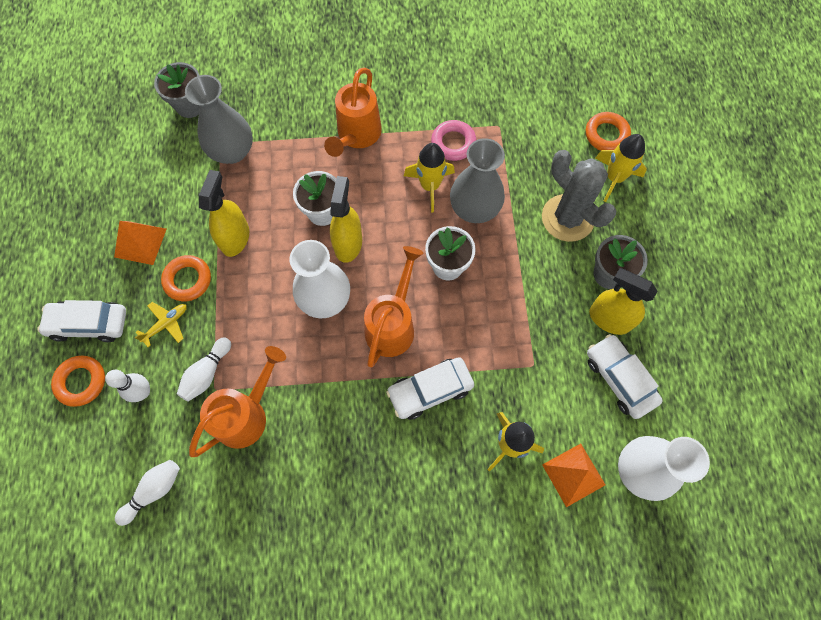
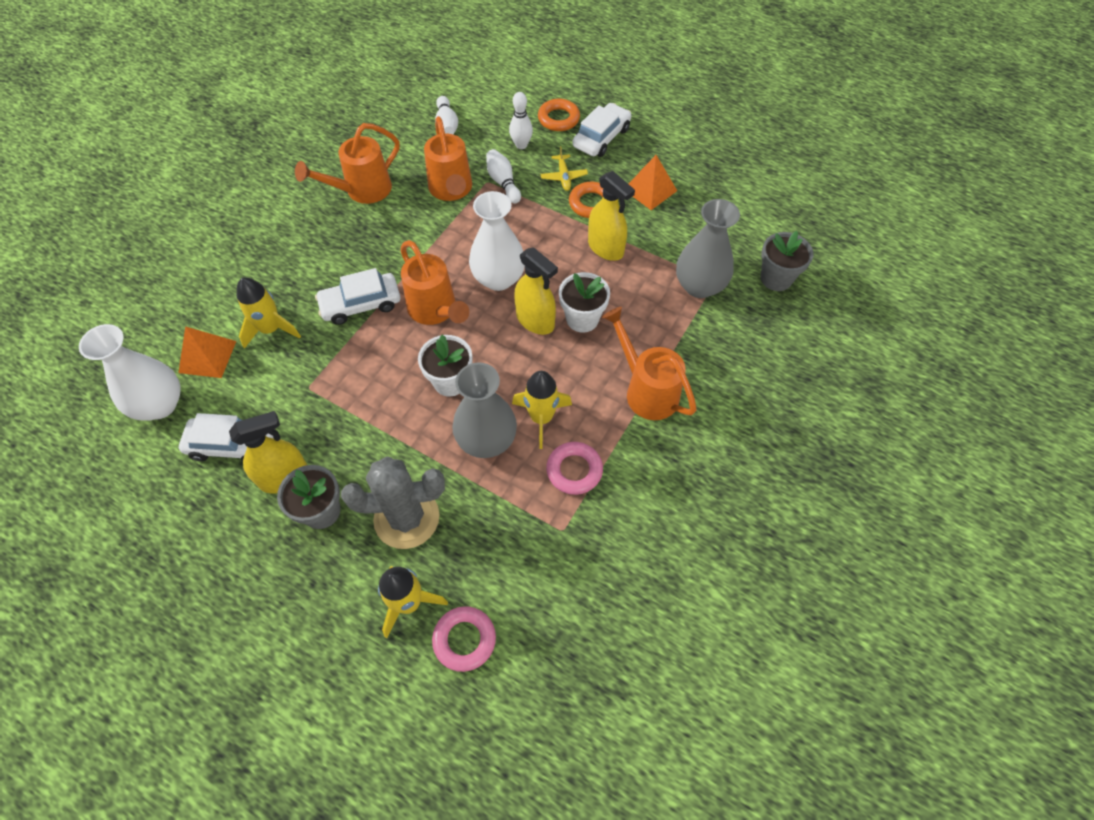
camera: 125 degrees right, 10 degrees down
(302, 502) = (362, 190): none -> orange watering can
(430, 390) = (361, 304): white car -> white car turned 120 degrees counterclockwise
(606, 135) = (464, 640): orange ring -> pink ring

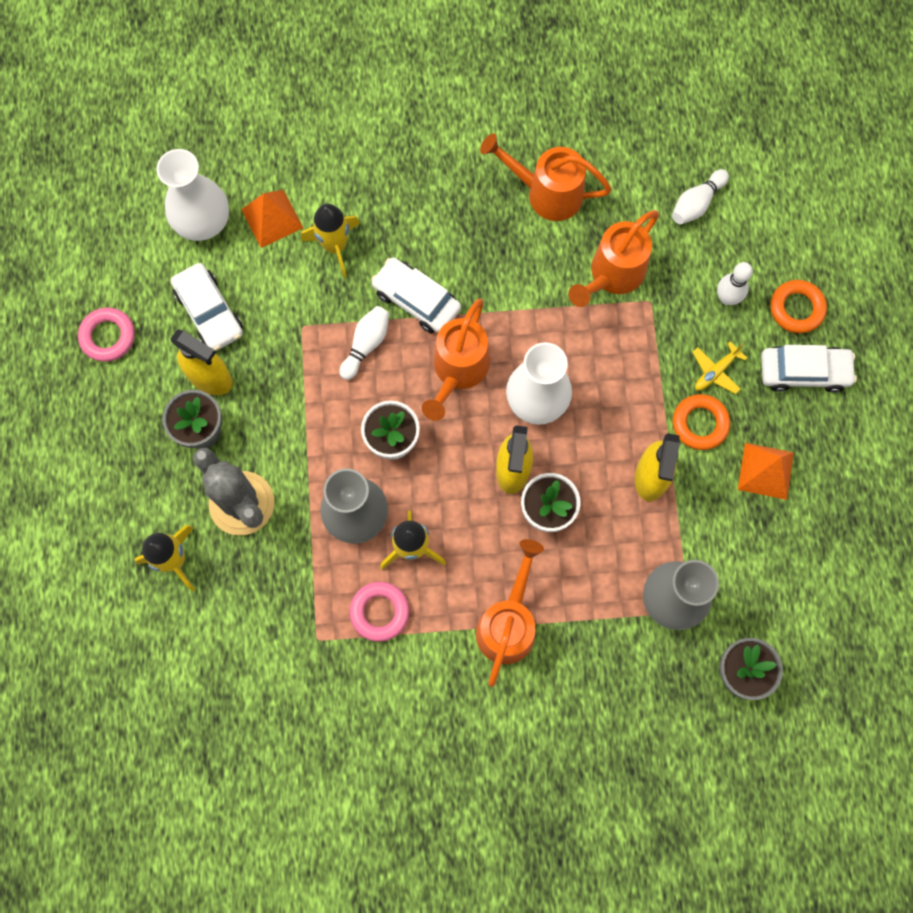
camera: 55 degrees right, 15 degrees up
(464, 640) = (174, 625): pink ring -> pink ring (108, 336)
(503, 182) = (660, 317): white bowling pin -> white bowling pin (366, 344)

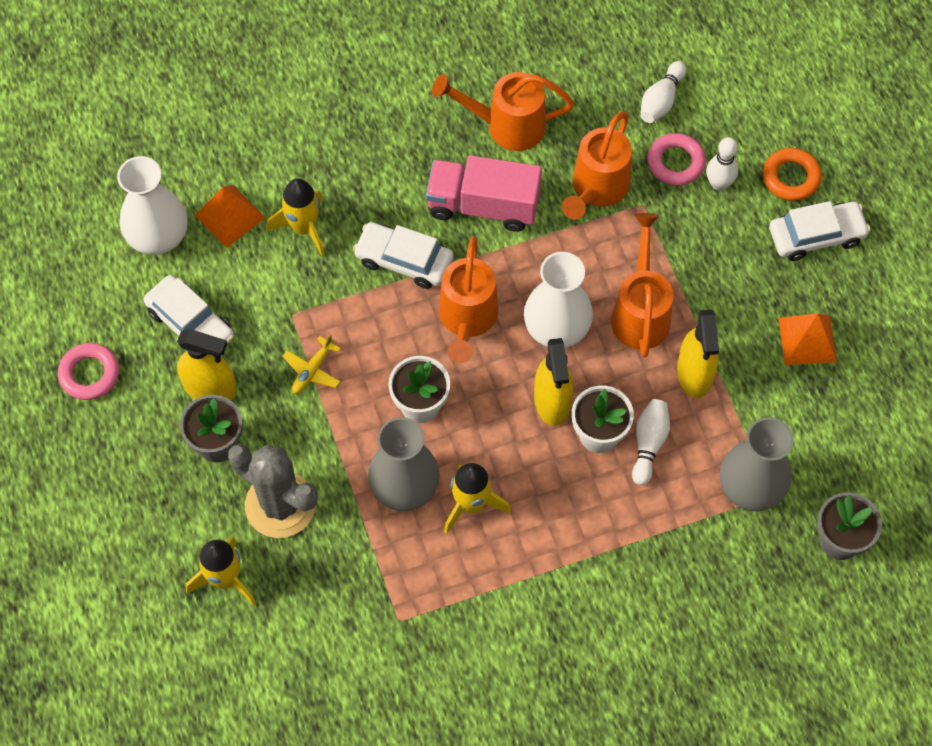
camera: 15 degrees left, 10 degrees down
(366, 344) = (364, 316): white bowling pin -> white bowling pin (649, 444)
(379, 612) = (456, 576): pink ring -> pink ring (675, 162)
(503, 265) = (483, 205): none -> pink truck
(508, 624) = (592, 553): orange watering can -> orange watering can (640, 312)
(700, 423) = (728, 310): orange ring -> none
(715, 371) = (728, 257): yellow plane -> yellow plane (312, 370)

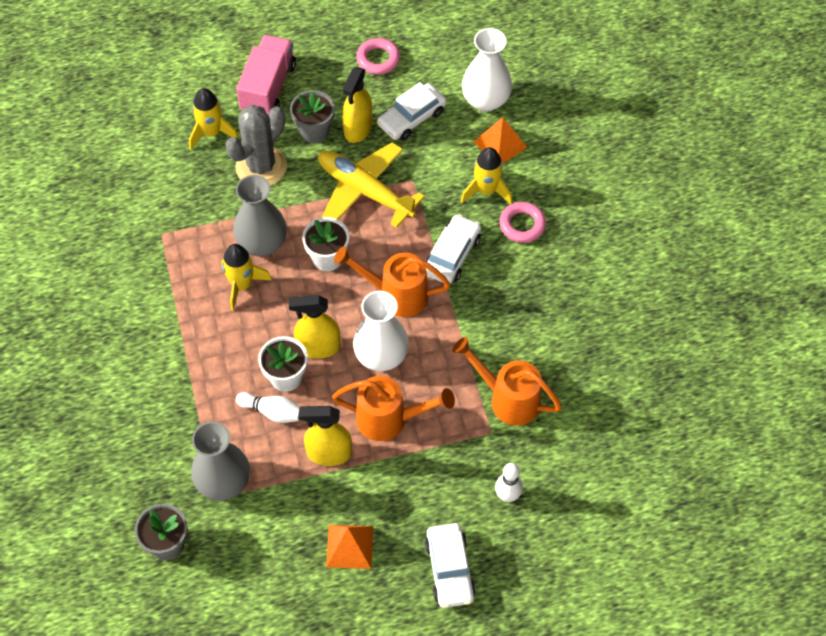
camera: 95 degrees right, 5 degrees down
(312, 370) = (364, 191): yellow plane -> yellow plane, size x2.34
(483, 205) = (498, 313): pink truck -> pink truck (268, 88)
(507, 125) = (573, 337): orange watering can -> none
(661, 100) = (594, 459): white bowling pin -> none
(675, 162) = (530, 463): pink ring -> pink ring (522, 225)
(791, 177) = (510, 557): orange ring -> none

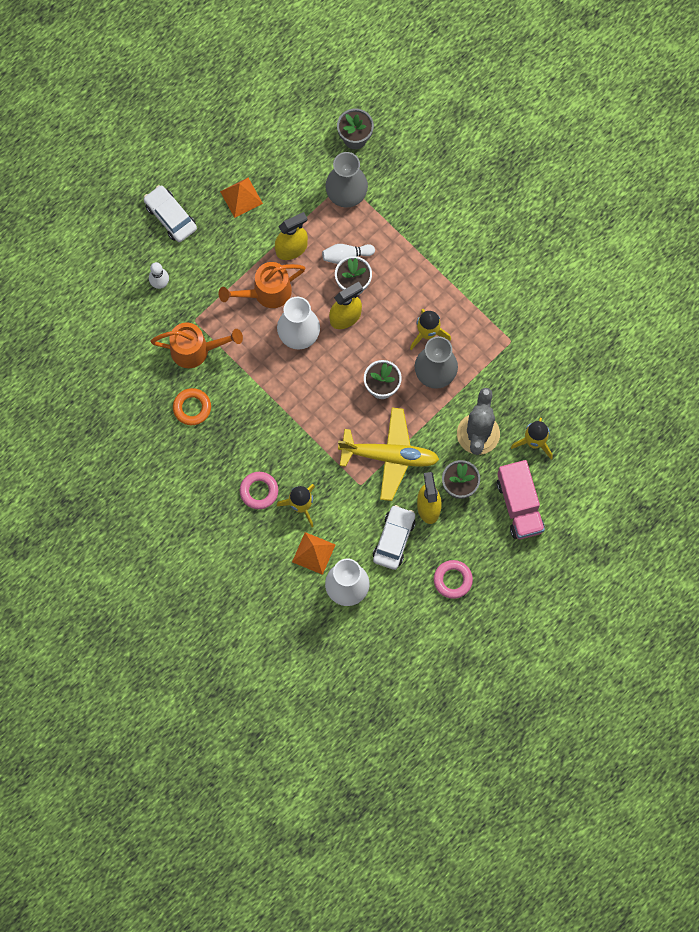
camera: 150 degrees right, 15 degrees up
(396, 294) = (316, 385): orange watering can -> none
(452, 255) = (295, 438): white car -> none
(547, 341) = (192, 408): none -> orange ring

